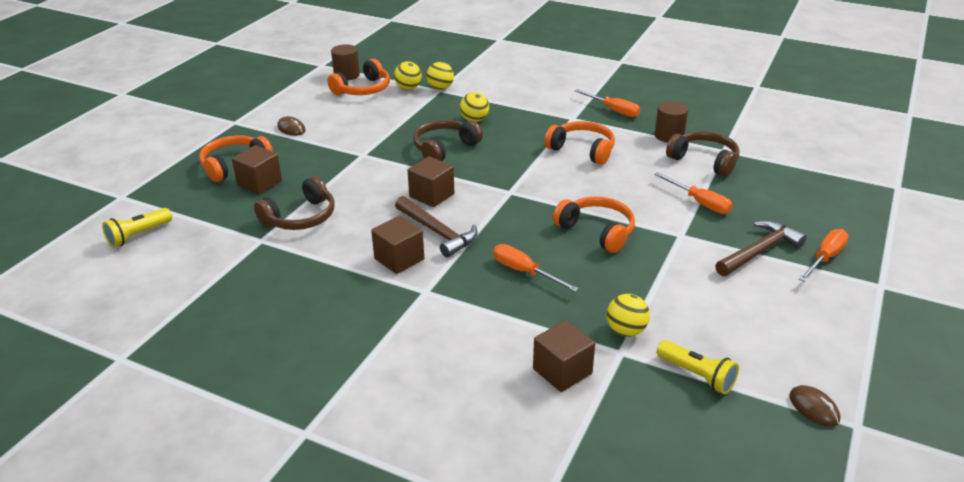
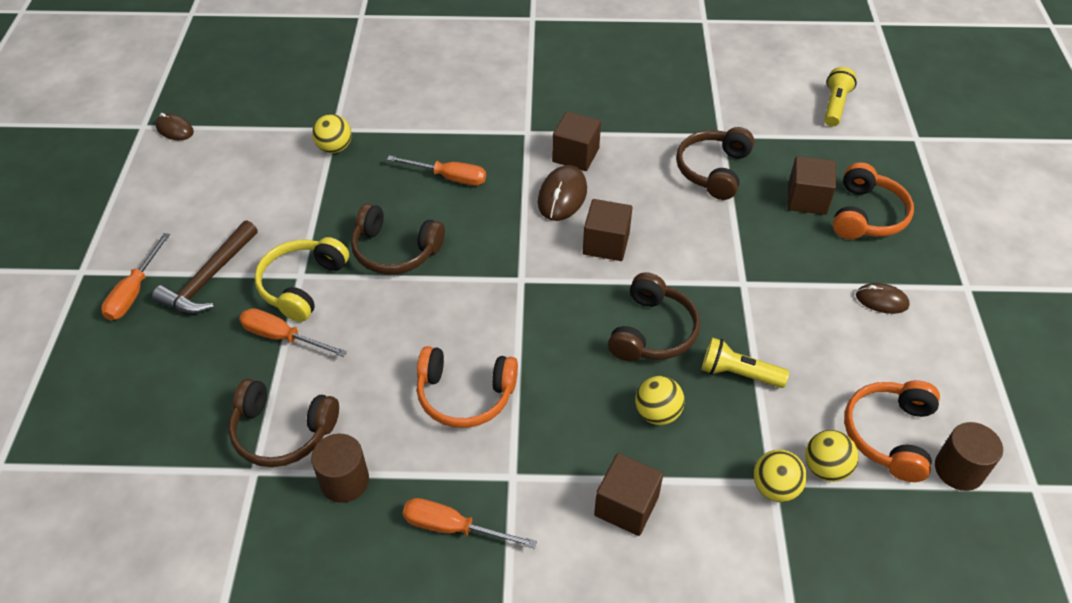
camera: 155 degrees right, 15 degrees up
(437, 232) = (562, 196): brown hammer -> brown mouse
(562, 371) = (377, 101): brown cube -> brown cube (626, 506)
(597, 231) = (395, 250): orange headphones -> brown headphones
(679, 228) = (302, 285): none -> yellow headphones
(697, 375) = (268, 128): yellow flashlight -> yellow flashlight (738, 373)

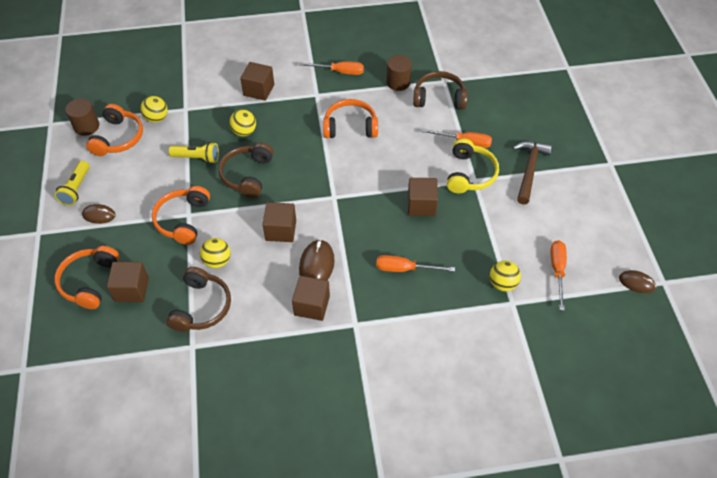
camera: 170 degrees right, 5 degrees up
(134, 292) = (568, 156): orange screwdriver -> orange screwdriver (557, 270)
(395, 250) = (421, 205): brown headphones -> brown cube
(750, 276) = (183, 220): none -> orange headphones
(775, 488) = (184, 106): yellow ball -> yellow ball (217, 261)
(835, 106) = (84, 399): yellow flashlight -> yellow flashlight (76, 189)

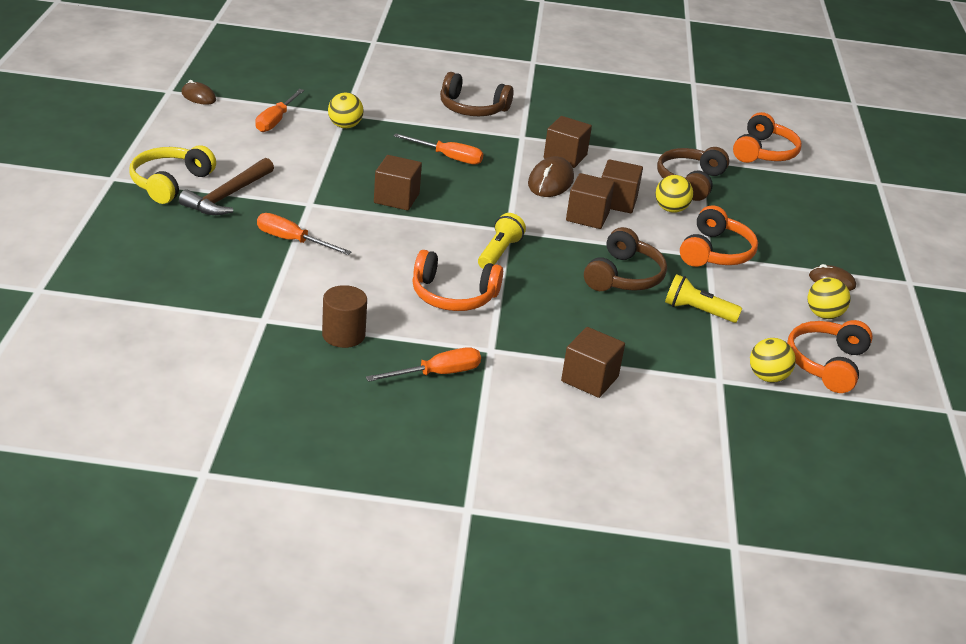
camera: 170 degrees left, 20 degrees down
(76, 189) = (873, 316): yellow flashlight -> yellow flashlight (499, 252)
(86, 126) = (884, 392): brown cylinder -> none
(90, 281) = (826, 226): orange headphones -> orange headphones (763, 152)
(132, 289) = (773, 210): brown cube -> brown cube (617, 201)
(244, 132) = (622, 327): yellow ball -> yellow ball (823, 315)
(340, 72) = (437, 374): orange screwdriver -> orange screwdriver turned 135 degrees clockwise
(439, 98) = (290, 298): brown headphones -> brown headphones (472, 108)
(469, 174) = (311, 210): yellow headphones -> yellow headphones (170, 183)

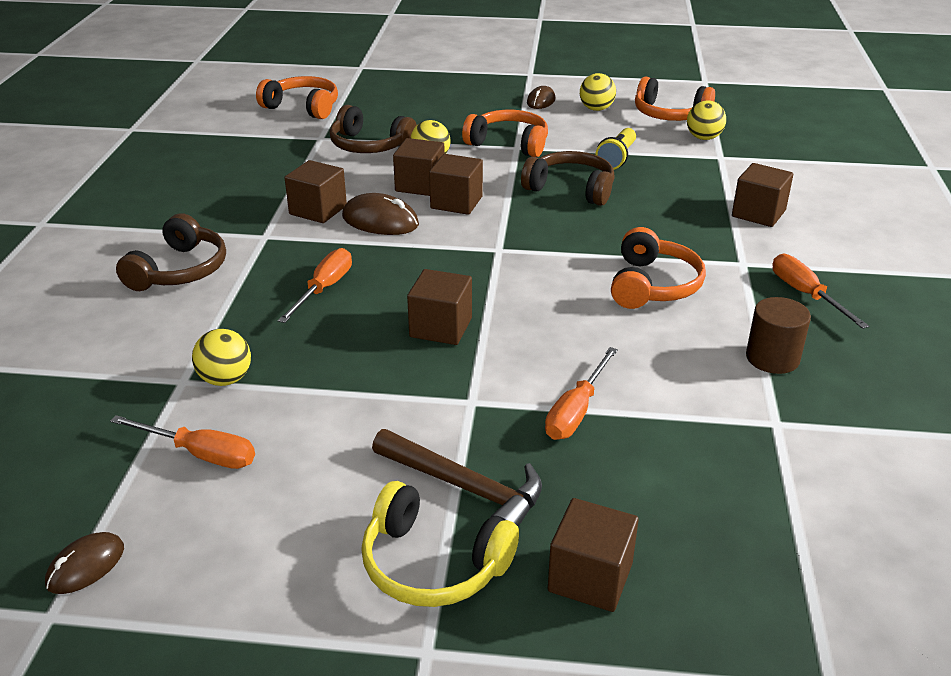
camera: 85 degrees left, 0 degrees up
(144, 228) = (590, 577): none -> brown cube
(499, 252) = (551, 256): yellow flashlight -> none

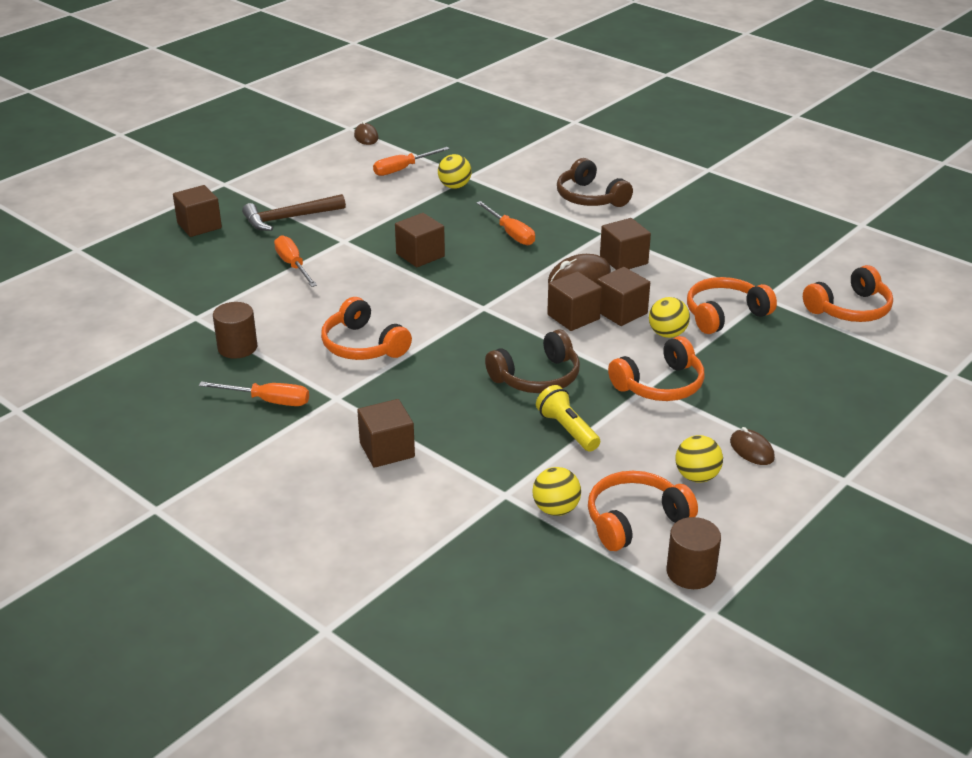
camera: 125 degrees right, 0 degrees up
(369, 145) = (725, 315): brown headphones -> orange headphones
(433, 564) = (260, 197): yellow headphones -> none
(684, 91) = (690, 572): none -> brown cylinder

